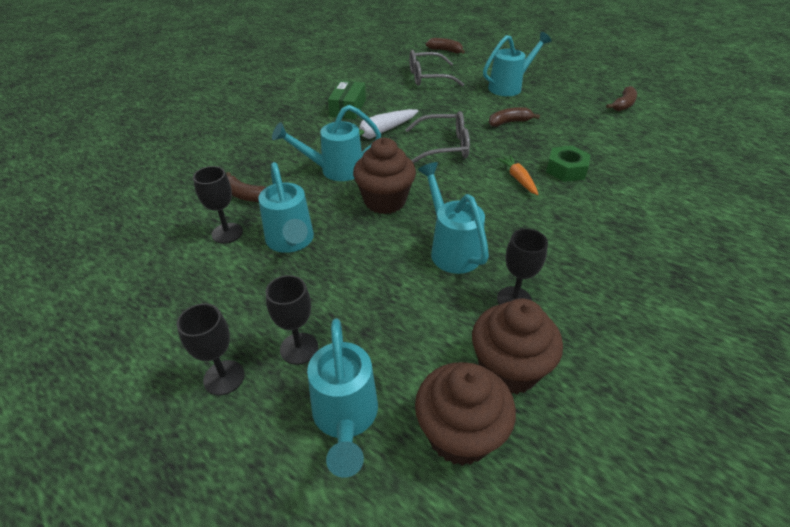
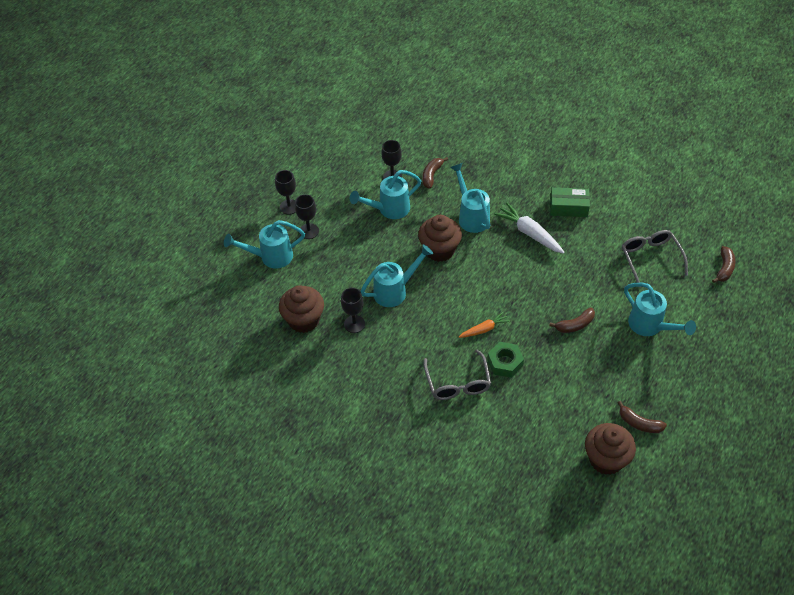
camera: 85 degrees right, 10 degrees up
(444, 146) = (521, 279): grey glasses -> grey glasses (458, 383)
(459, 434) = (265, 301): brown cupcake -> brown cupcake (606, 459)
(509, 122) = (575, 325): brown banana -> brown banana turned 90 degrees clockwise

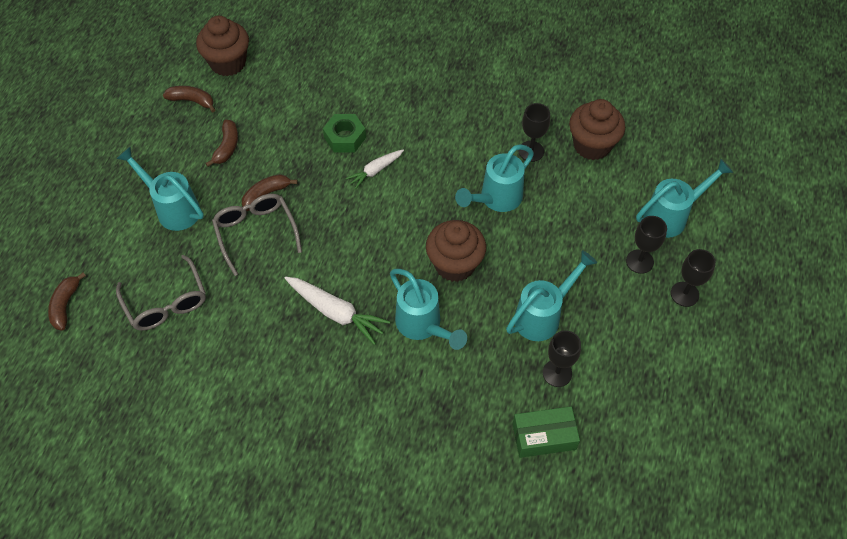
camera: 165 degrees right, 5 degrees up
(431, 175) = (499, 387): brown banana -> brown banana (227, 147)
(458, 383) = (394, 108): grey glasses -> grey glasses (256, 233)
(484, 329) = (375, 171): orange carrot -> white carrot
(568, 207) = (283, 366): green box -> green box (544, 436)

